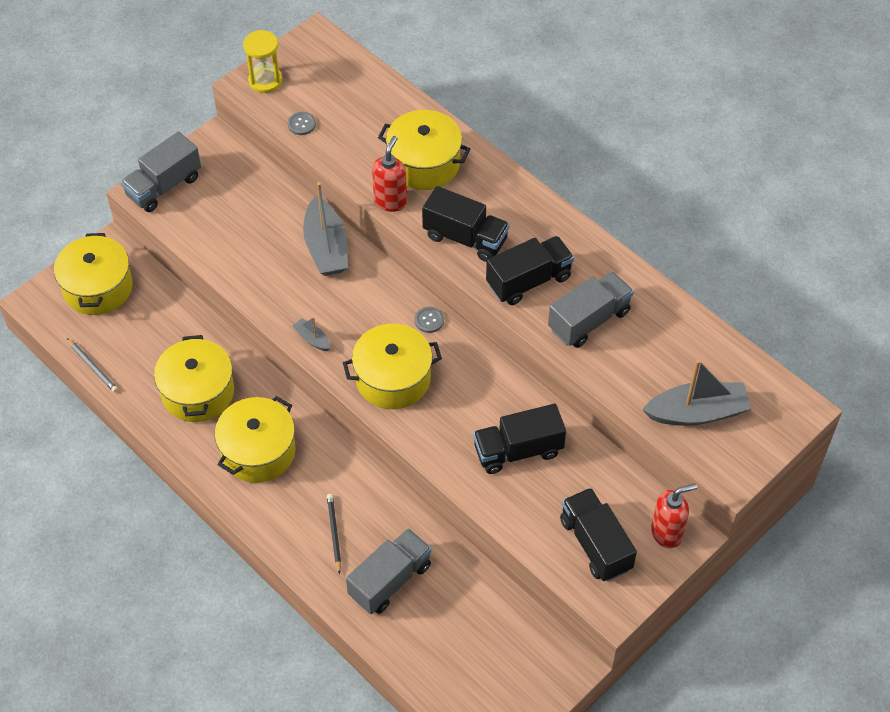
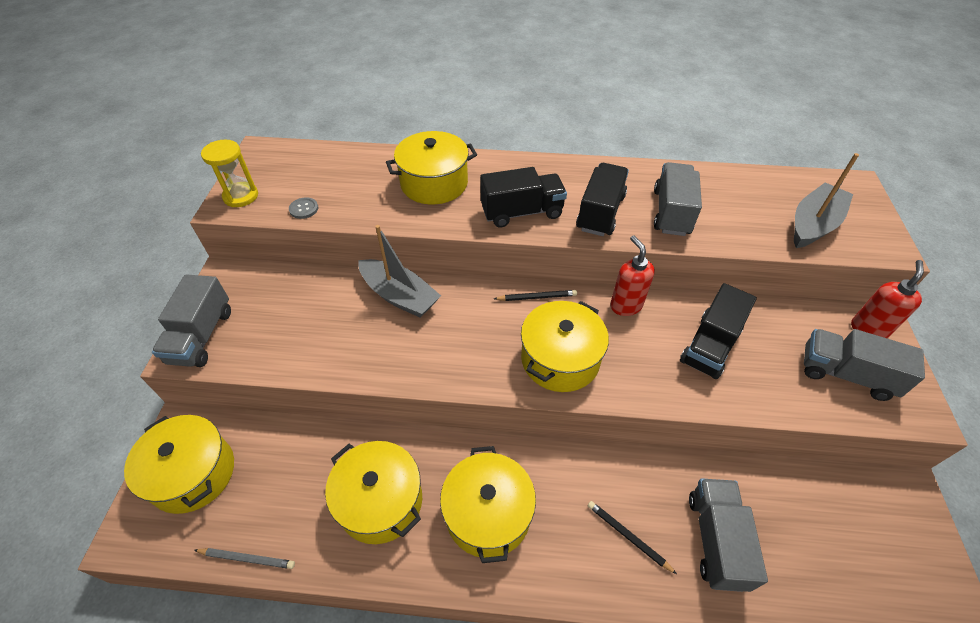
camera: 40 degrees left, 5 degrees down
(312, 339) = (461, 374): grey boat -> none
(390, 201) = (436, 221): red soap dispenser -> red soap dispenser (625, 305)
(429, 320) = (537, 297): grey button -> black pencil
(595, 544) = (845, 374): black truck -> grey truck

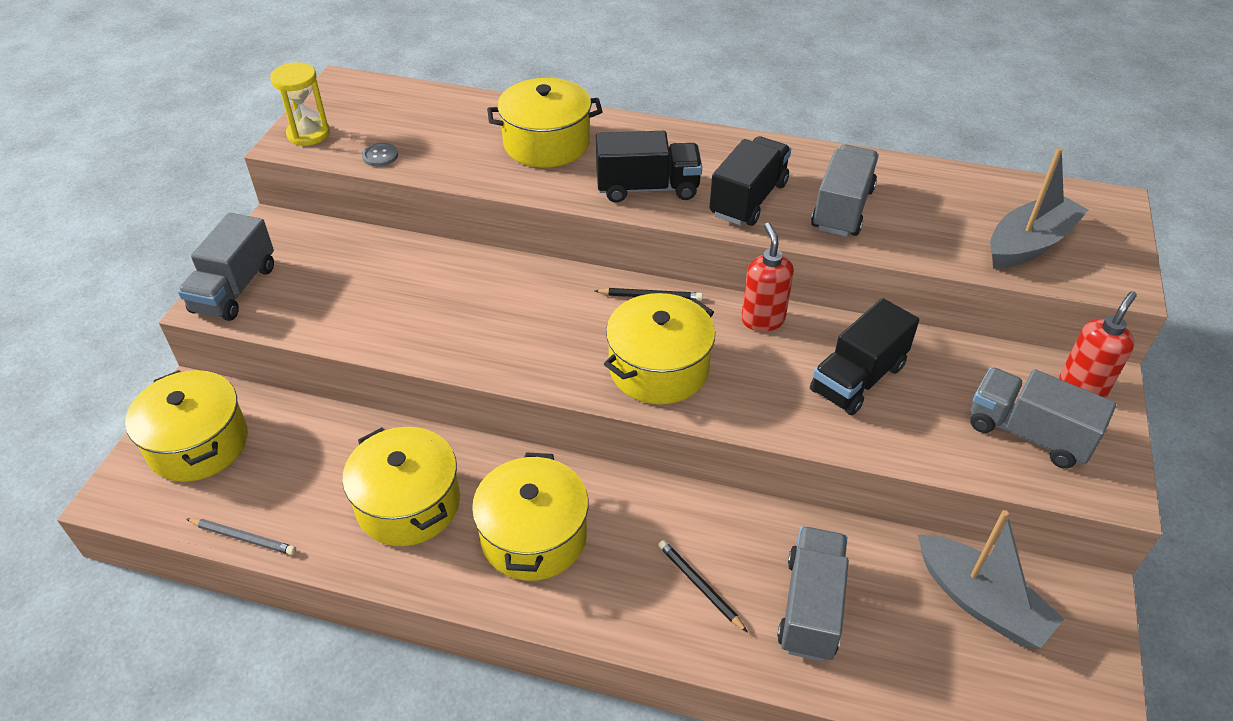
camera: 10 degrees right, 5 degrees down
(399, 296) = (478, 274): grey boat -> grey boat (980, 602)

